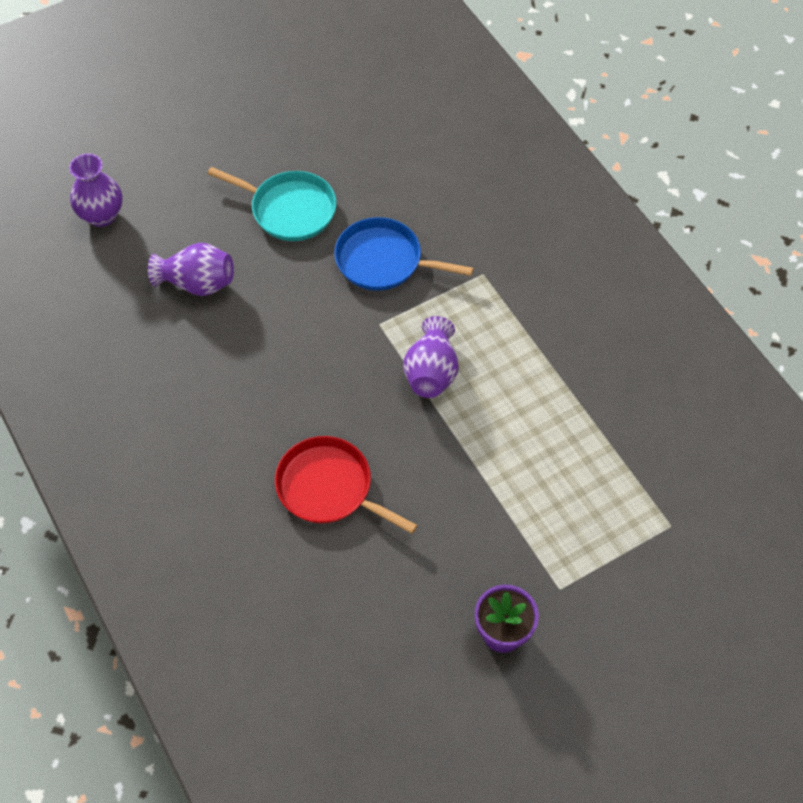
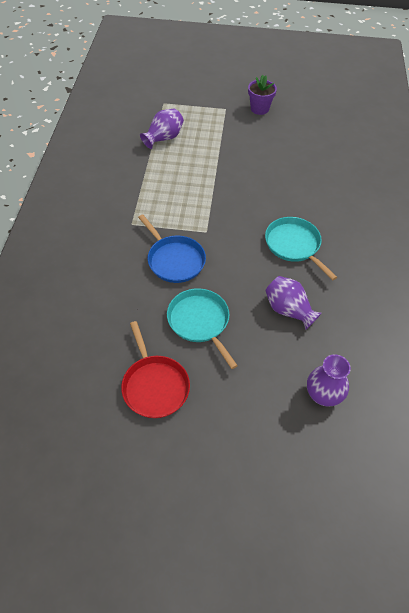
camera: 145 degrees left, 5 degrees down
(248, 378) = (294, 245): none -> turquoise pan
(329, 488) = (289, 182): red pan -> red pan (154, 385)
(431, 372) = (202, 198): purple vase -> purple vase (163, 138)

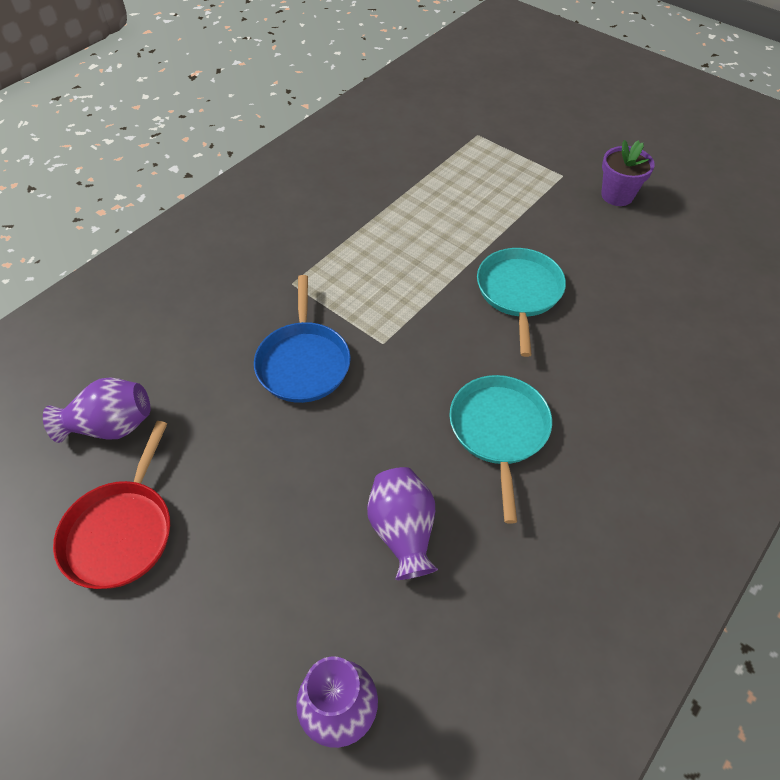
camera: 35 degrees right, 0 degrees up
(163, 138) = (436, 183): purple vase -> purple vase (111, 426)
(200, 322) = (260, 473): turquoise pan -> turquoise pan (519, 292)

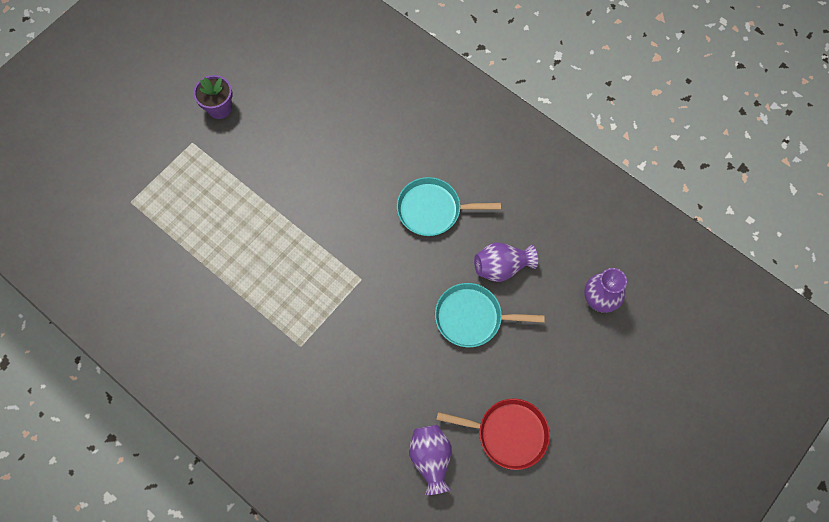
camera: 90 degrees left, 15 degrees up
(303, 362) = (377, 332): blue pan -> none
(519, 292) = (317, 187): turquoise pan -> turquoise pan (472, 317)

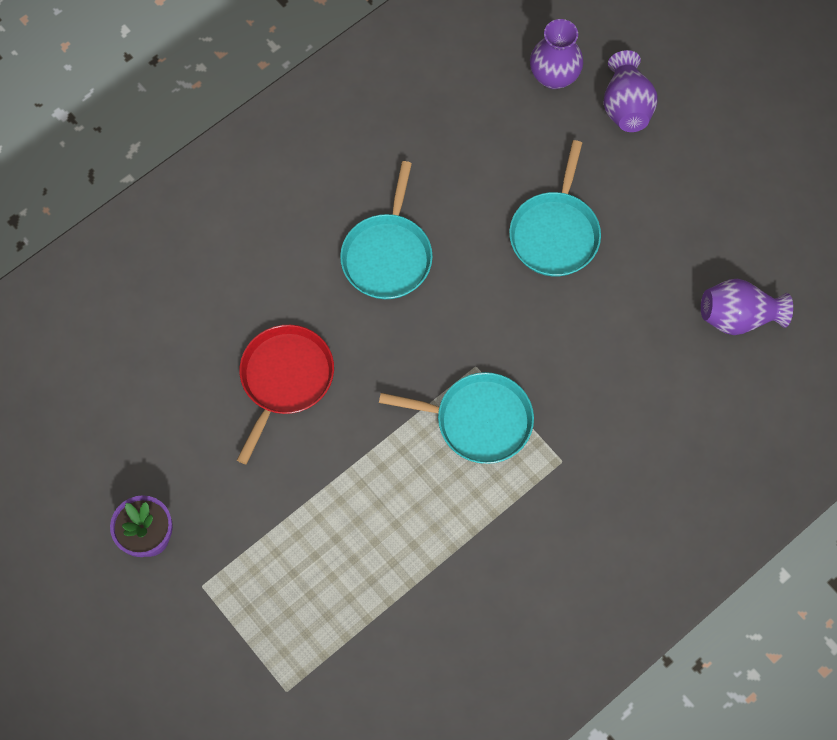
camera: 80 degrees left, 0 degrees up
(322, 287) = (478, 420): none -> turquoise pan
(501, 267) = (489, 183): purple vase -> purple vase (626, 106)
(508, 433) = (716, 219): red pan -> red pan (285, 379)

